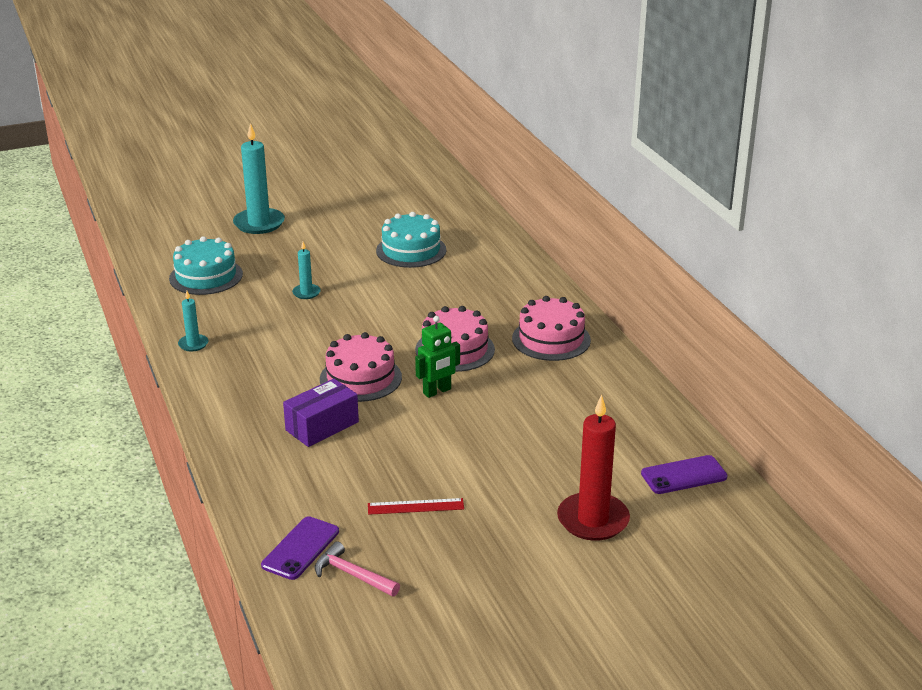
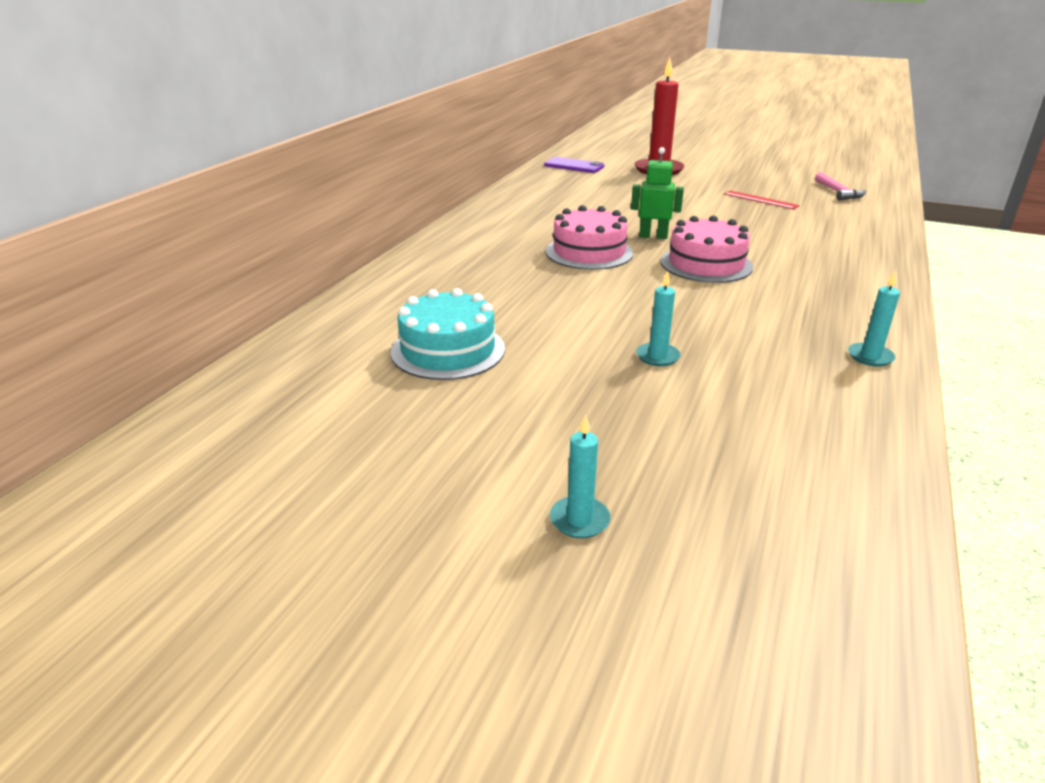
camera: 135 degrees left, 0 degrees up
(206, 276) = (782, 448): turquoise cake -> none
(259, 223) = (579, 520): turquoise candle -> turquoise candle, size x0.50
(300, 548) = (865, 208): purple phone -> none
(322, 426) = (783, 249): purple box -> none
(551, 339) = (500, 231): pink cake -> none

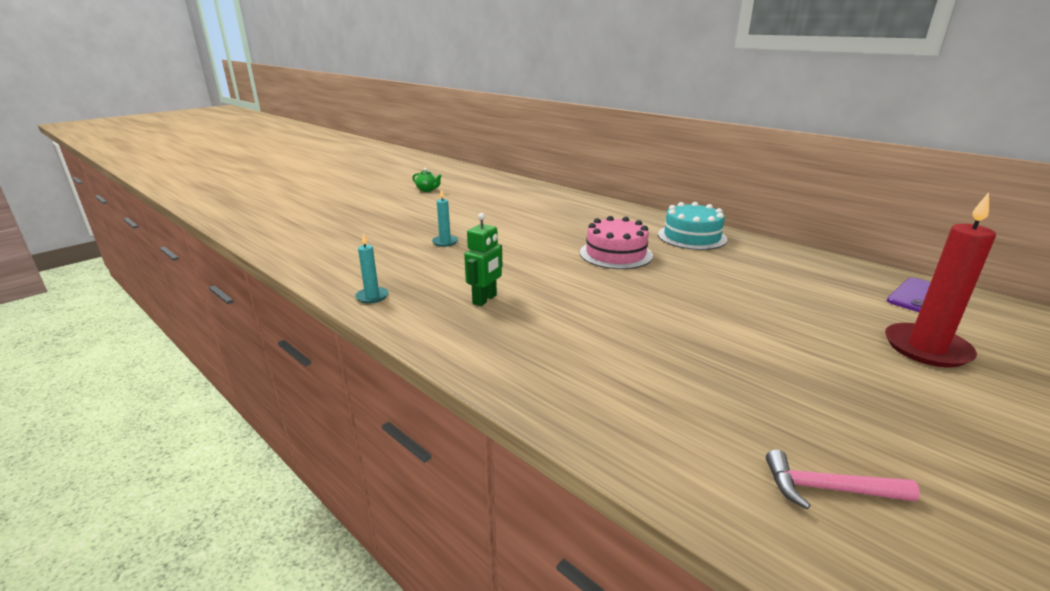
camera: 110 degrees right, 5 degrees down
(363, 467) = (427, 190): none -> green teapot
(448, 350) = (500, 206): turquoise cake -> turquoise cake (692, 237)
(579, 520) = (357, 210): turquoise candle -> none
(653, 236) = (644, 284): green robot -> green robot (485, 299)
(706, 264) = (566, 288): pink cake -> none
(760, 200) = (770, 384): red ruler -> none

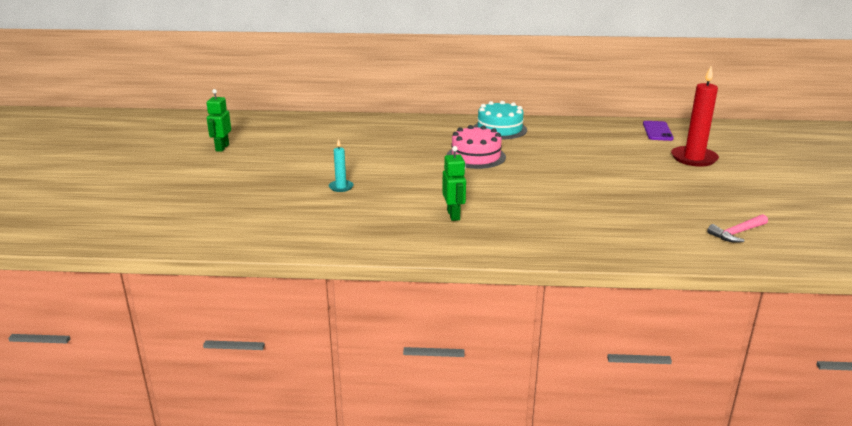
camera: 40 degrees left, 0 degrees up
(372, 297) = (375, 243): turquoise candle -> none
(427, 190) = (222, 148): green teapot -> green robot

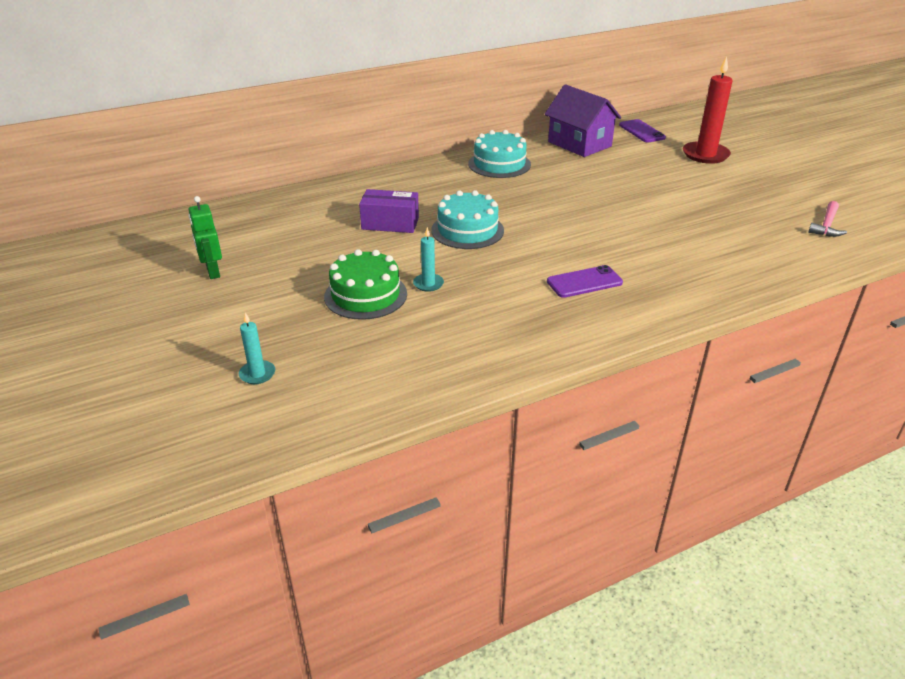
camera: 30 degrees left, 10 degrees up
(172, 205) = (257, 374): none -> turquoise candle
(292, 183) = (365, 295): none -> green cake
(366, 147) = (390, 223): none -> purple box
(414, 163) = (467, 230): none -> turquoise cake
(453, 215) = (584, 282): green robot -> purple phone
(476, 156) = (517, 204): pink cake -> none
(587, 129) = (579, 144): none -> purple house

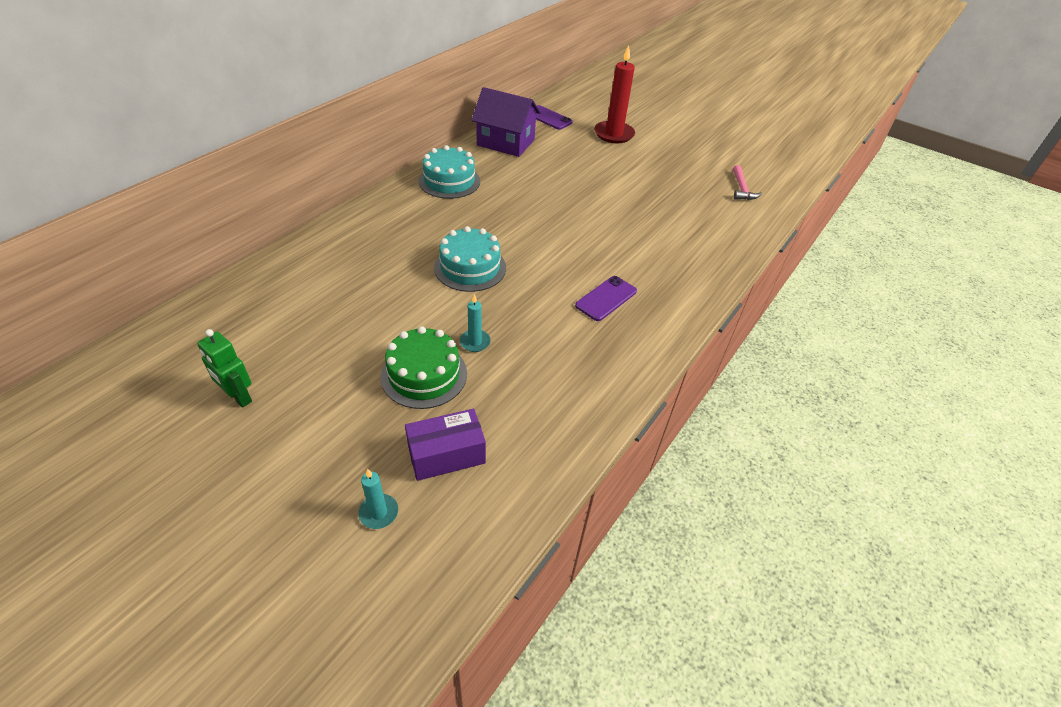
camera: 30 degrees left, 10 degrees up
(390, 223) = (391, 279): purple box -> purple box (446, 455)

